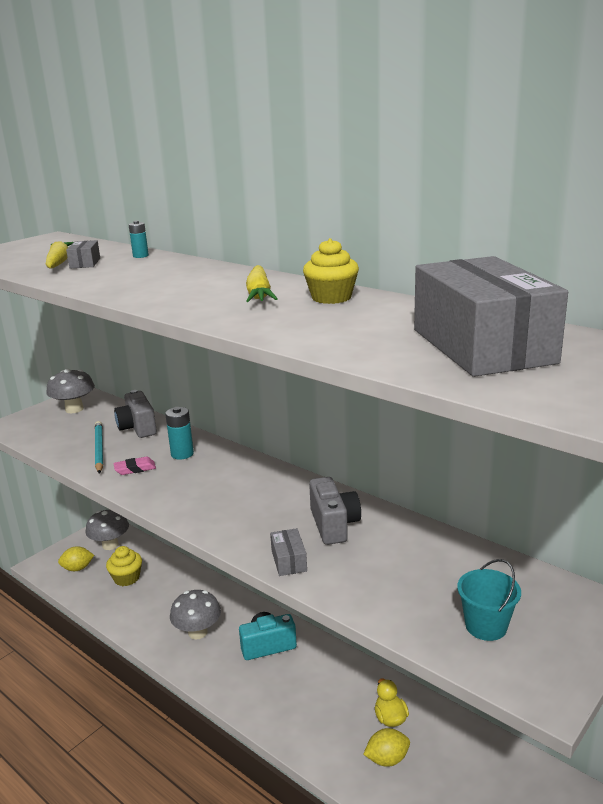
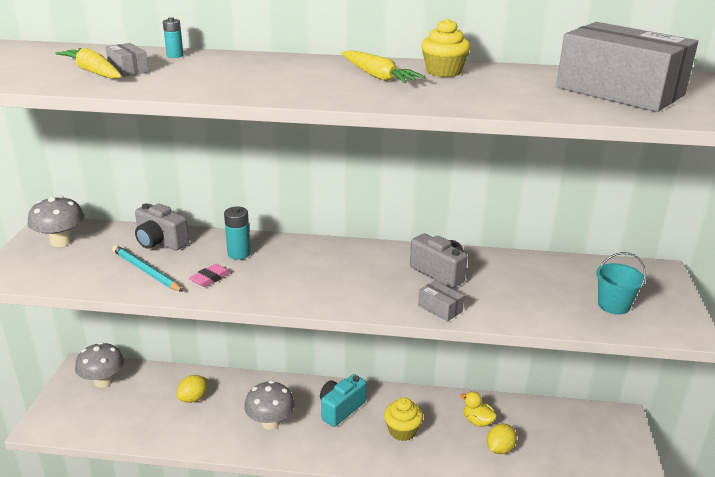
camera: 35 degrees left, 5 degrees up
(77, 568) = (89, 414): yellow lemon -> yellow lemon (193, 398)
(126, 578) = (153, 404): yellow cupcake -> yellow cupcake (402, 431)

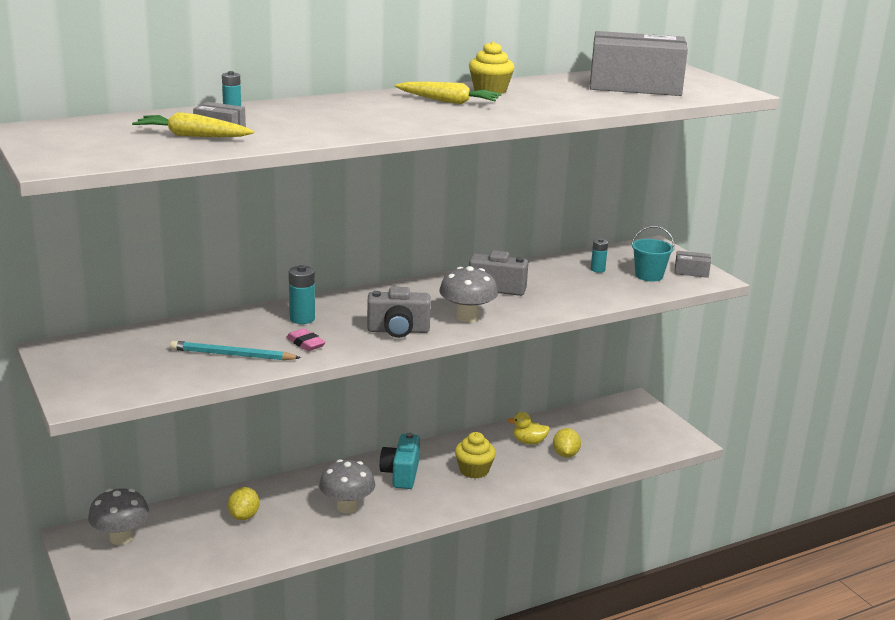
camera: 35 degrees left, 5 degrees down
(61, 241) = (94, 357): grey mushroom -> grey mushroom (467, 317)
(160, 242) = (206, 330): grey camera -> grey camera (398, 331)
(210, 278) = (305, 343): pink eraser -> pink eraser turned 45 degrees counterclockwise
(440, 308) = (530, 311): grey box -> grey box (691, 272)
(564, 282) = (597, 269): none -> turquoise battery

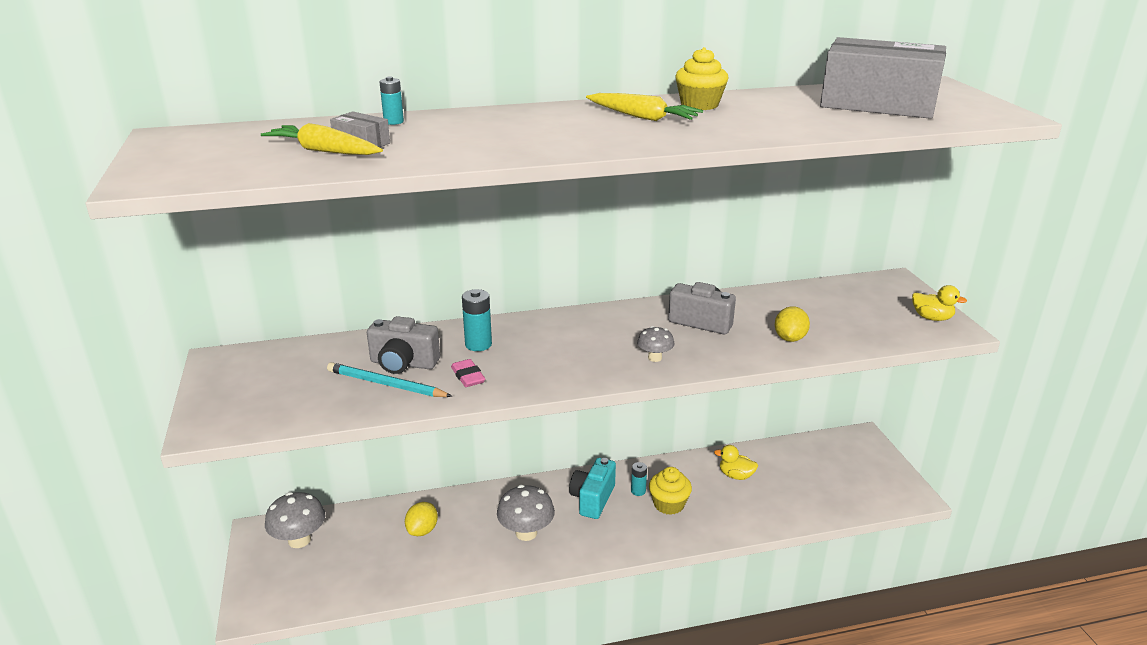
camera: 15 degrees right, 5 degrees up
(398, 331) = (573, 369): grey camera -> grey camera (403, 364)
(467, 317) = (654, 358): grey mushroom -> grey mushroom, size x0.57
(565, 454) = (771, 496): yellow lemon -> yellow lemon (789, 338)
(597, 269) = (821, 307): turquoise battery -> turquoise battery (638, 491)
(649, 276) = (879, 319): turquoise bucket -> none
(691, 272) = (932, 318): grey box -> yellow duck

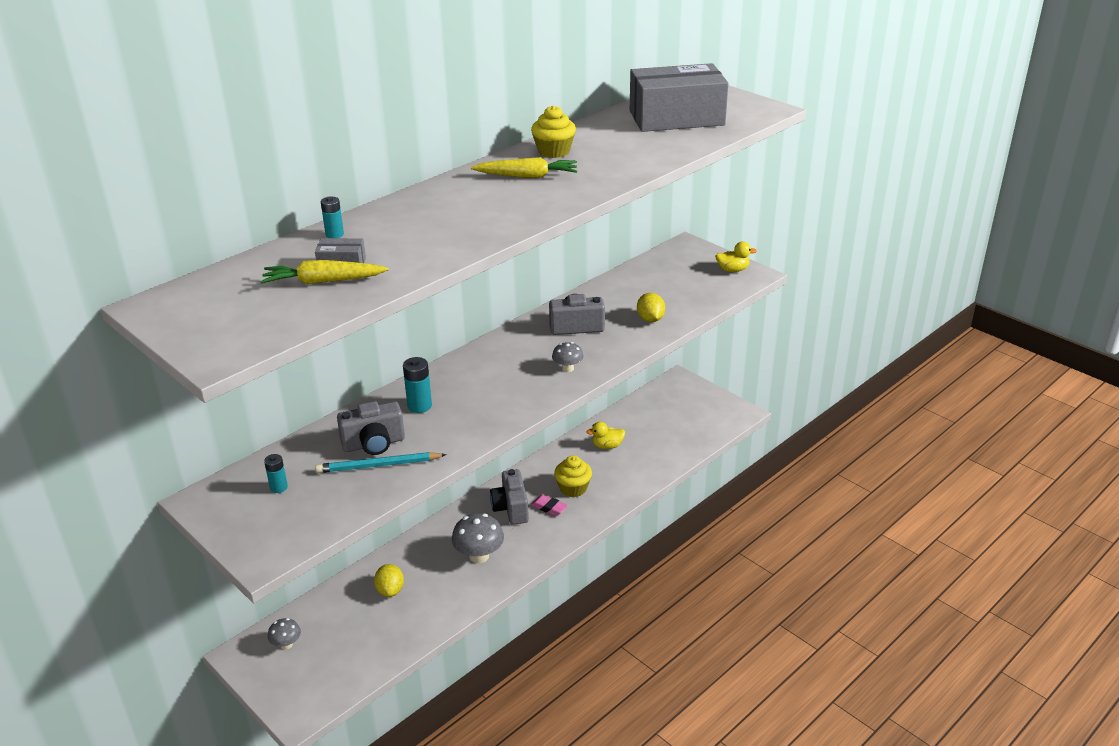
camera: 30 degrees left, 5 degrees up
(299, 540) = (286, 644): grey mushroom -> grey mushroom, size x0.57
(468, 377) = (439, 435): pink eraser -> pink eraser (549, 507)
(592, 499) = (511, 508): turquoise camera -> grey camera
(638, 491) = (542, 487): turquoise battery -> turquoise battery (279, 487)

